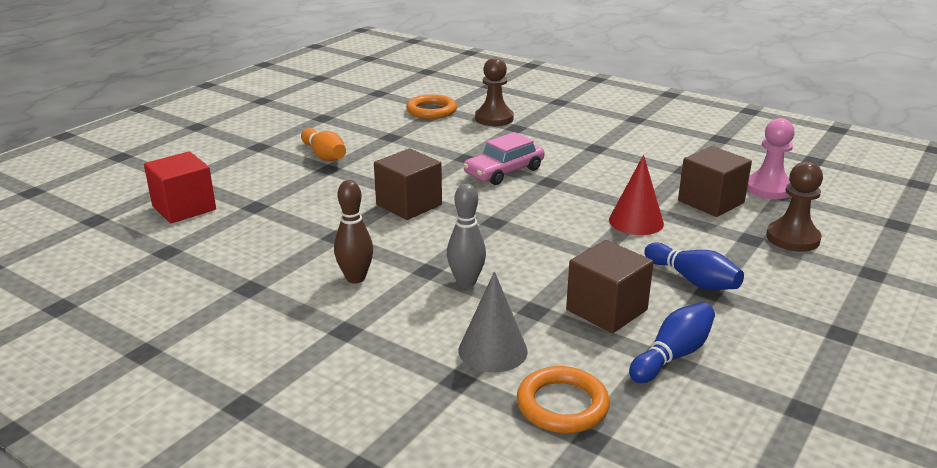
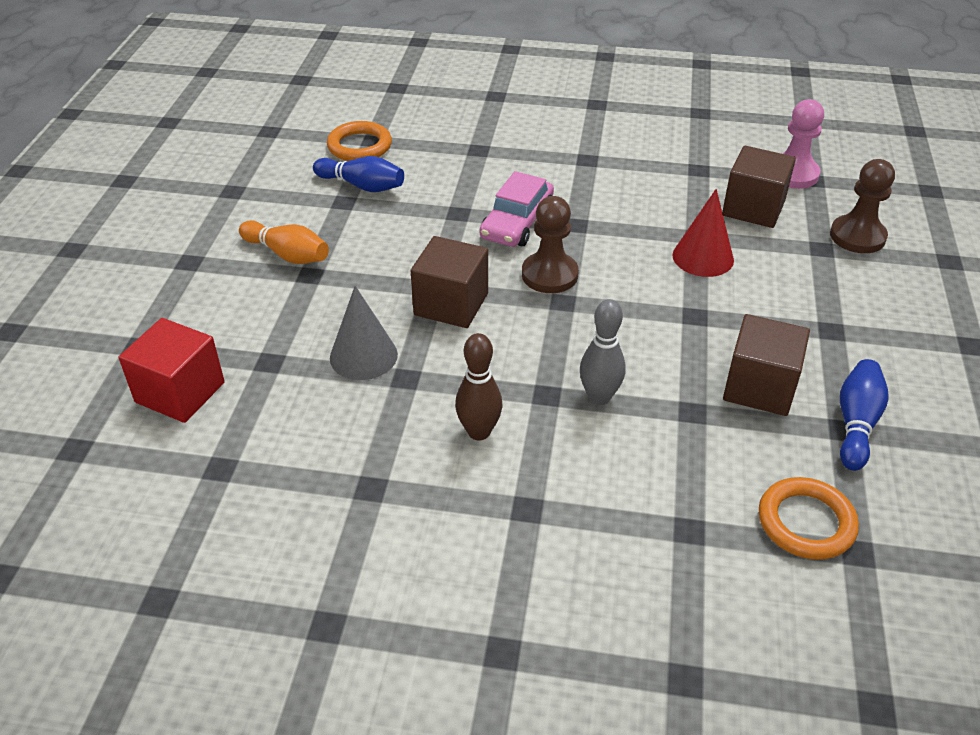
camera: 25 degrees left, 15 degrees up
(493, 350) = (694, 479): grey cone -> grey cone (363, 356)
(494, 118) = (443, 141): brown pawn -> brown pawn (549, 275)
(693, 280) = (808, 321): blue bowling pin -> blue bowling pin (362, 186)

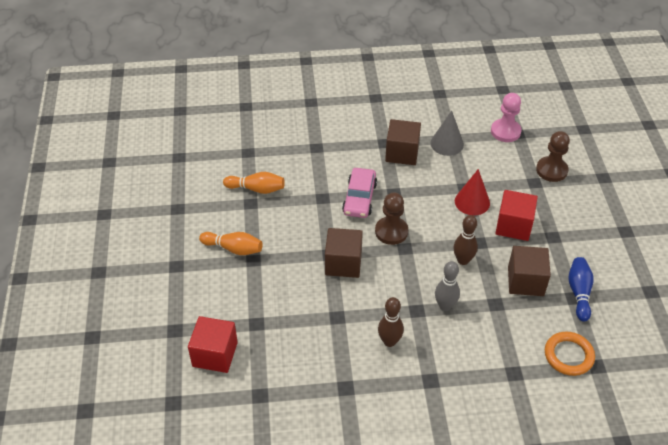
camera: 15 degrees left, 5 degrees up
(359, 146) = (242, 158): orange ring -> none
(362, 186) = (256, 189): blue bowling pin -> orange bowling pin
(363, 356) = (308, 308): grey cone -> grey cone (447, 143)
(656, 336) = (463, 260): none -> brown bowling pin
(753, 208) = (490, 161): brown cube -> brown cube (402, 153)
(764, 302) = (513, 226): none -> red cube

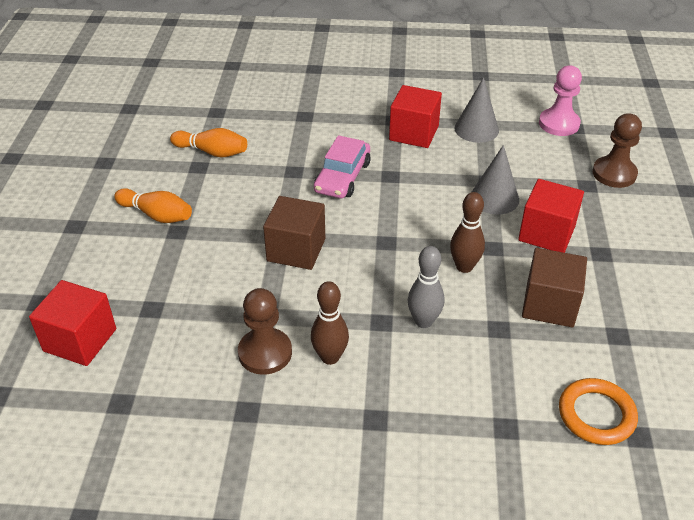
camera: 10 degrees right, 5 degrees down
(391, 231) = (373, 220): brown pawn -> brown pawn (265, 353)
(402, 153) = (414, 133): brown cube -> red cube
(472, 202) = (494, 198): red cone -> grey cone
(579, 293) = (627, 330): blue bowling pin -> none

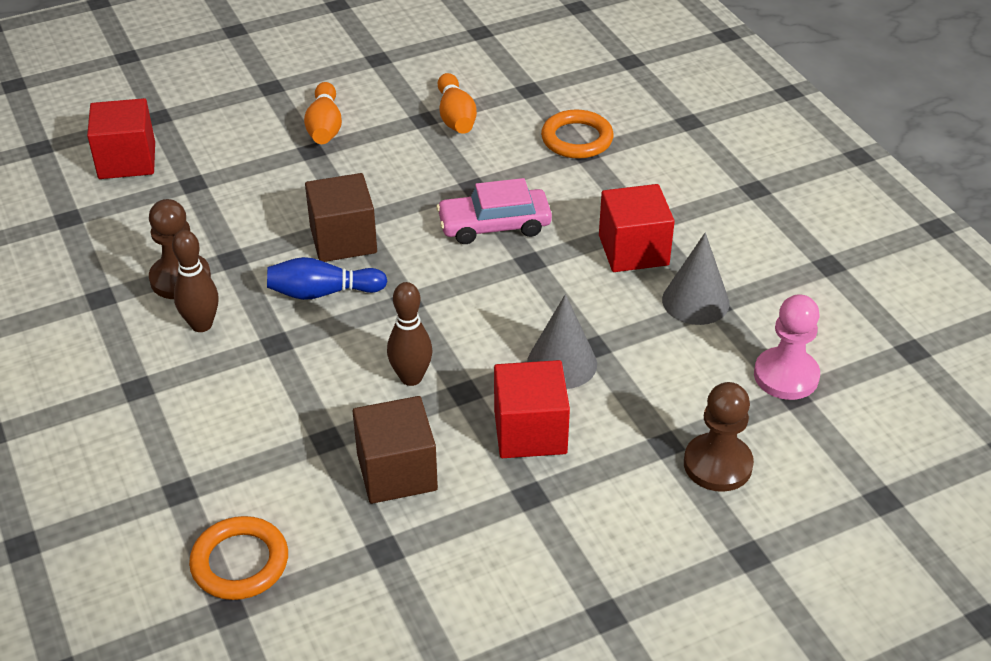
camera: 60 degrees right, 0 degrees up
(288, 113) = (577, 139): none -> orange ring
(345, 279) = (322, 292): none -> blue bowling pin
(423, 321) = (298, 375): grey bowling pin -> none

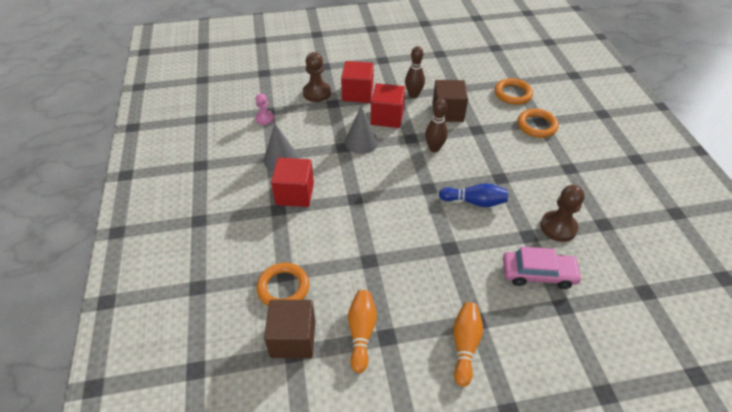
camera: 165 degrees left, 5 degrees up
(127, 160) = (618, 342): red cube -> red cube (357, 93)
(190, 476) = (536, 125): none -> orange ring
(201, 325) = (541, 195): brown bowling pin -> brown bowling pin (413, 95)
(343, 240) = (460, 235): brown cube -> brown cube (293, 338)
(494, 225) = (366, 226): pink car -> pink car (538, 274)
(786, 376) = (264, 118): pink pawn -> pink pawn, size x0.62

